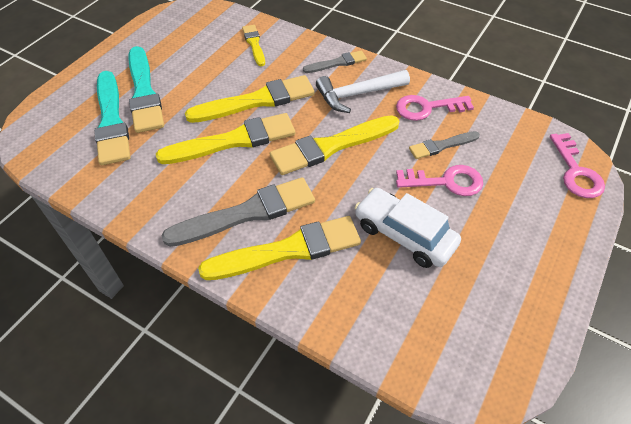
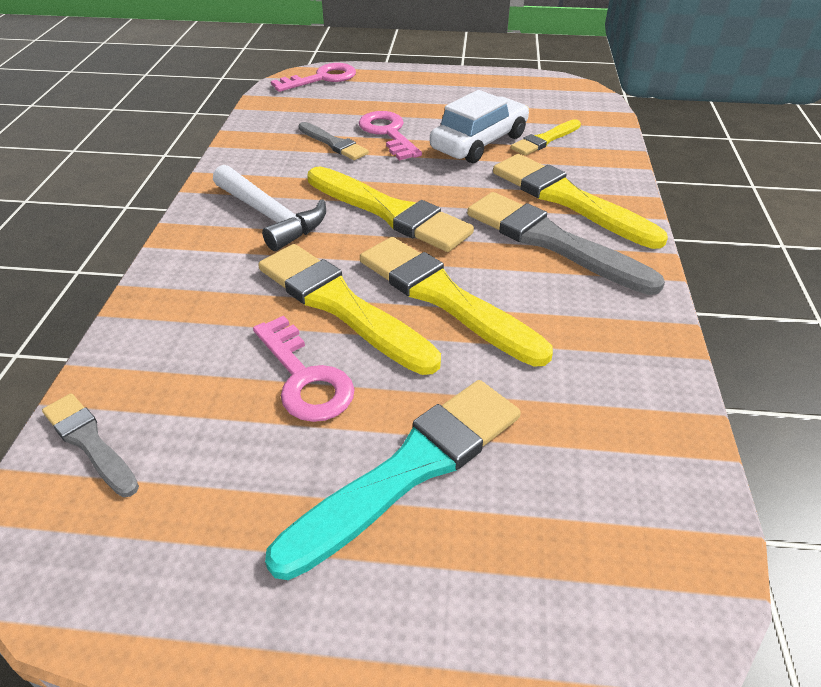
camera: 115 degrees left, 10 degrees down
(111, 121) = (519, 477): turquoise brush -> none
(254, 44) = (174, 366): yellow brush -> yellow brush (545, 140)
(337, 63) = (199, 252): grey brush -> grey brush (89, 442)
(404, 234) = (479, 142): white car -> white car turned 150 degrees counterclockwise
(427, 108) = (270, 162): pink key -> pink key (305, 378)

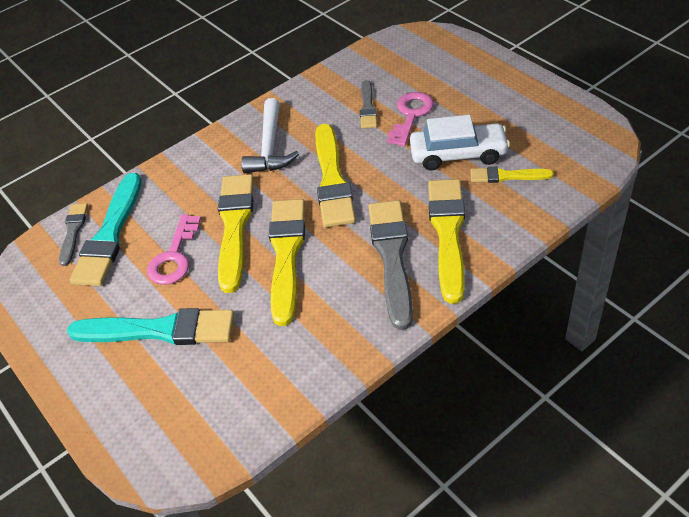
camera: 50 degrees right, 5 degrees up
(164, 410) = (110, 235): none -> turquoise brush
(321, 78) = (431, 42): pink key -> none

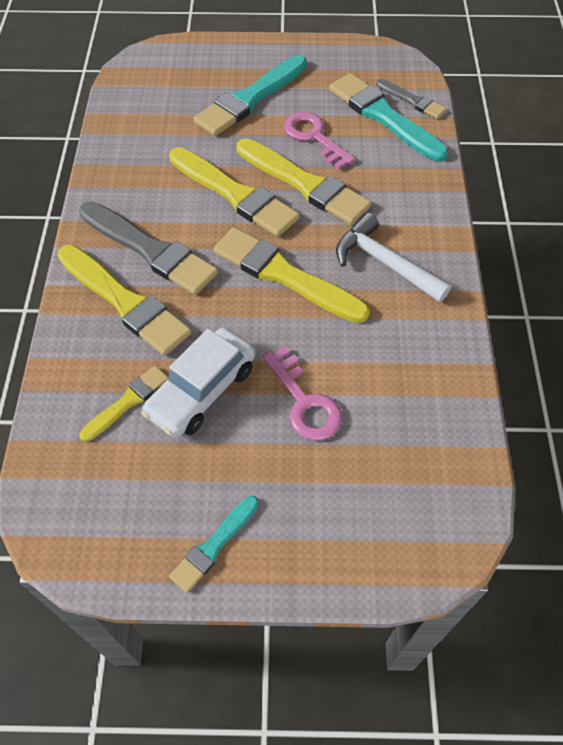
camera: 125 degrees right, 10 degrees up
(367, 107) = (360, 377): grey brush -> none
(527, 92) = (214, 546): none -> turquoise brush

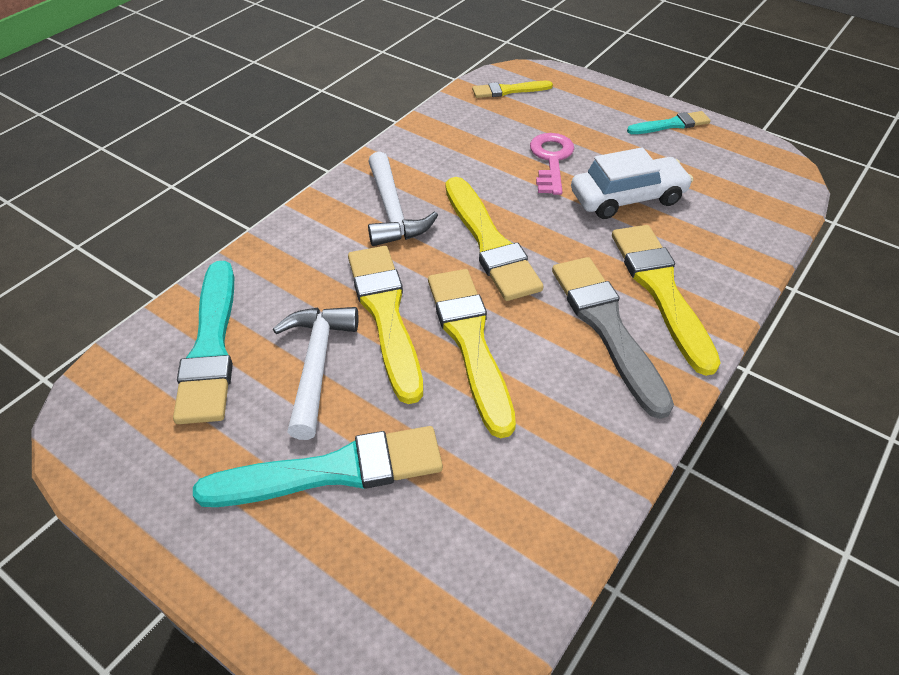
camera: 145 degrees left, 10 degrees down
(127, 402) = (695, 217): yellow brush -> yellow brush (508, 90)
(314, 137) = (316, 364): pink key -> white hammer
(412, 100) = (154, 349): grey brush -> none

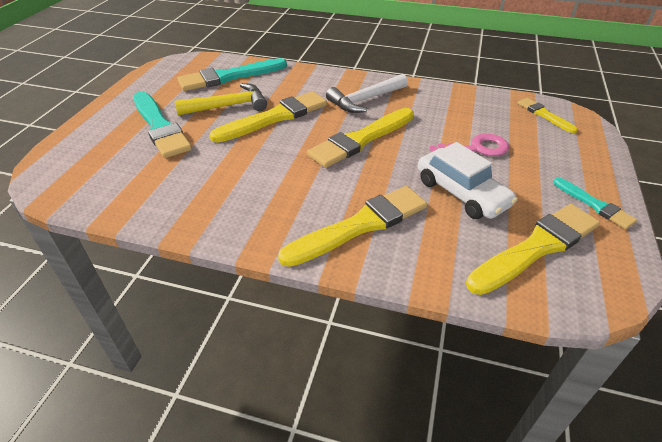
camera: 70 degrees right, 5 degrees down
(316, 364) = (228, 106): white hammer -> yellow hammer
(470, 342) = (266, 149): yellow brush -> yellow brush (536, 247)
(607, 327) = (305, 203): grey brush -> none

